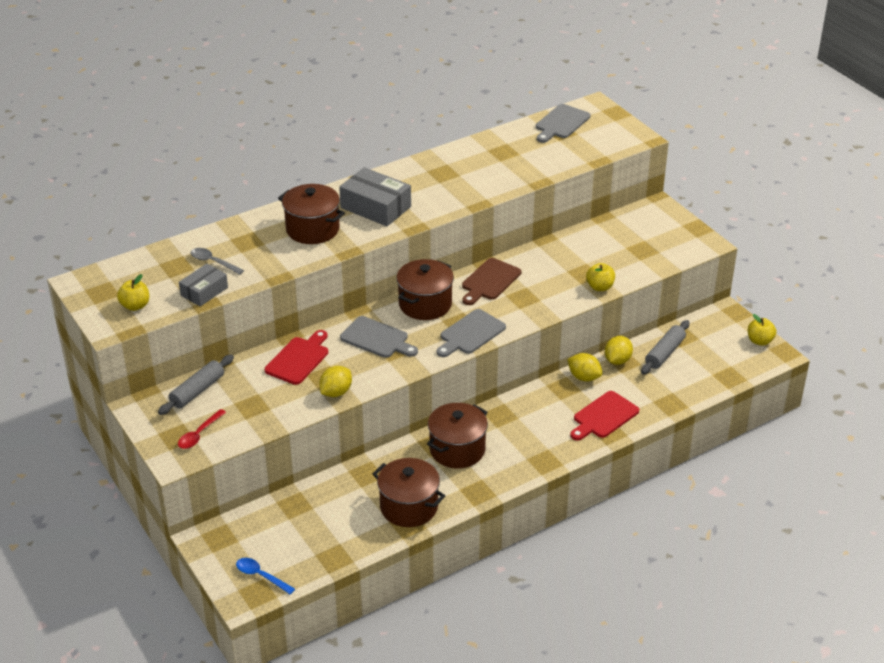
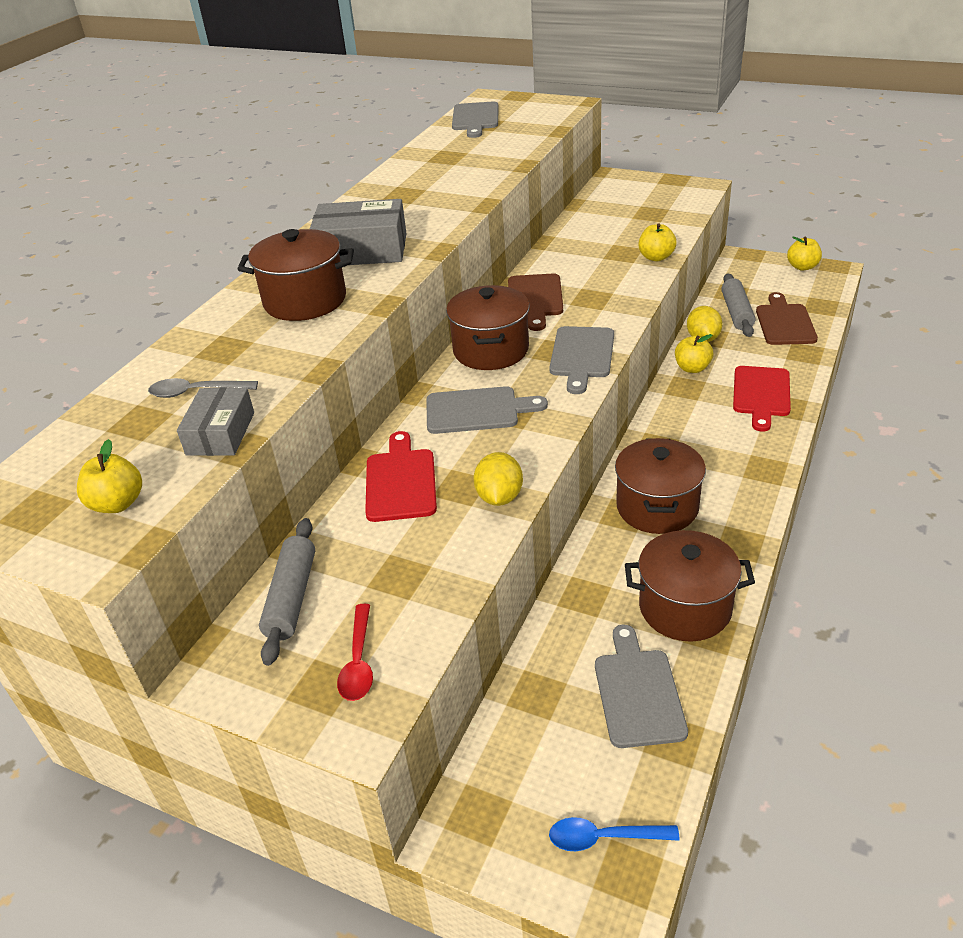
camera: 30 degrees left, 0 degrees up
(340, 530) = (638, 692): none -> grey cutting board
(584, 377) = (692, 368): yellow lemon -> yellow apple
(686, 376) = (784, 323): none -> brown cutting board

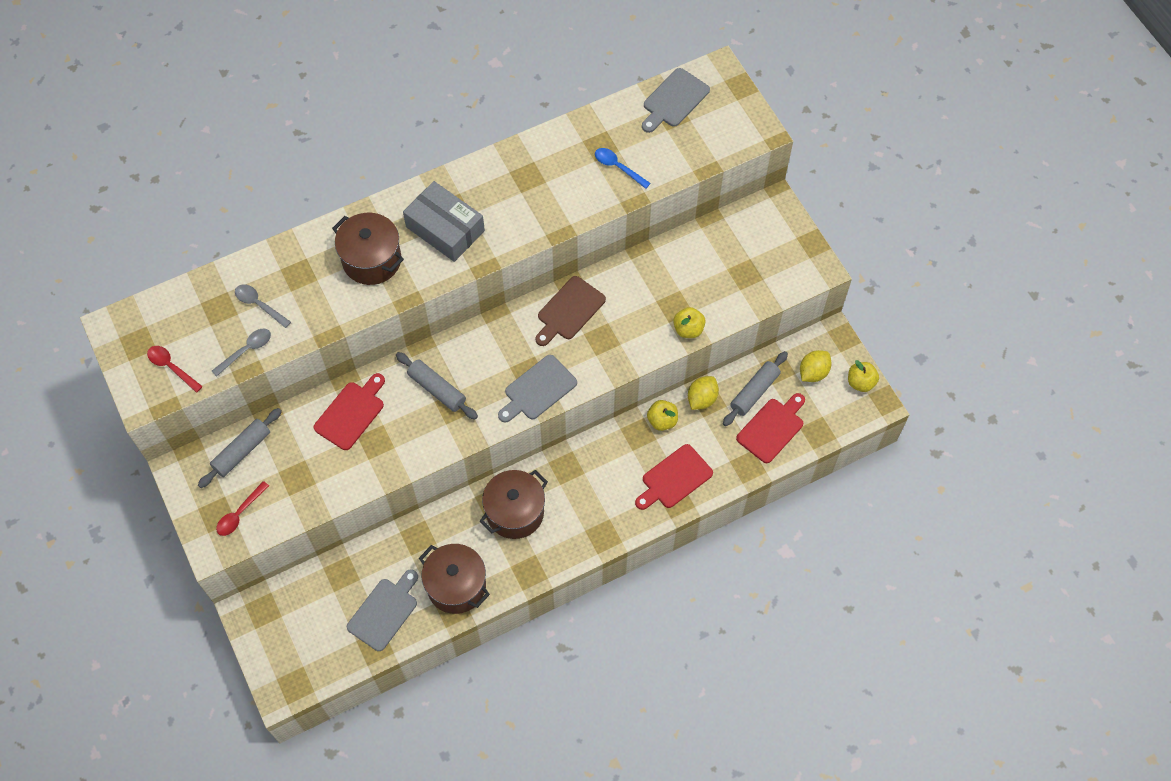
camera: 35 degrees right, 25 degrees up
(117, 504) = (171, 367): yellow apple -> red spoon
(220, 433) = (246, 350): grey box -> grey spoon
(477, 410) = (437, 389): grey cutting board -> grey rolling pin
(491, 350) = (494, 341): brown pot -> none
(499, 497) = (386, 465): yellow lemon -> yellow lemon (813, 372)
(604, 838) = (300, 663): blue spoon -> blue spoon (618, 167)
(784, 323) = (772, 428): brown cutting board -> red cutting board

